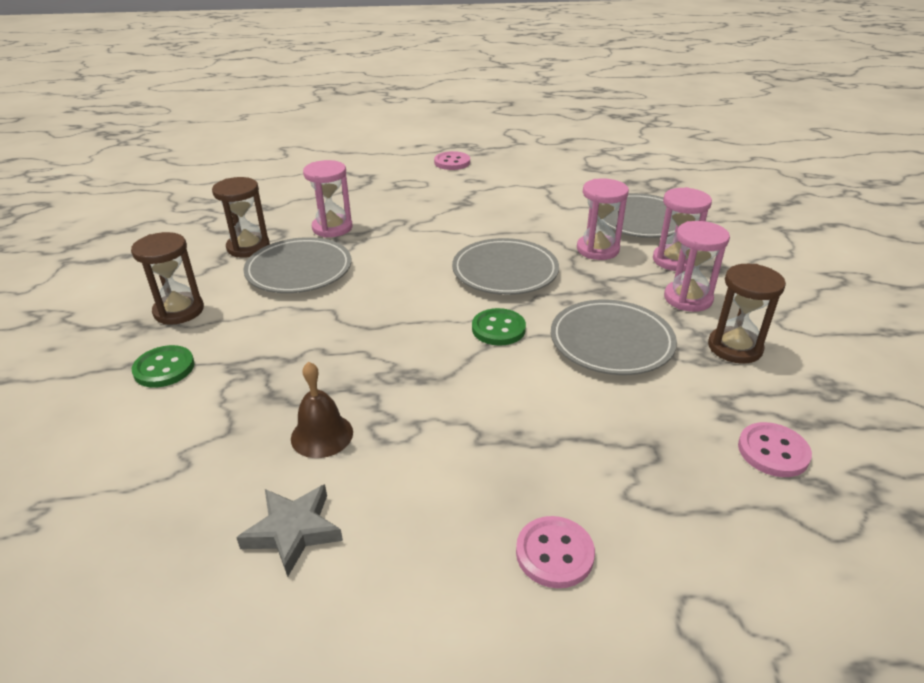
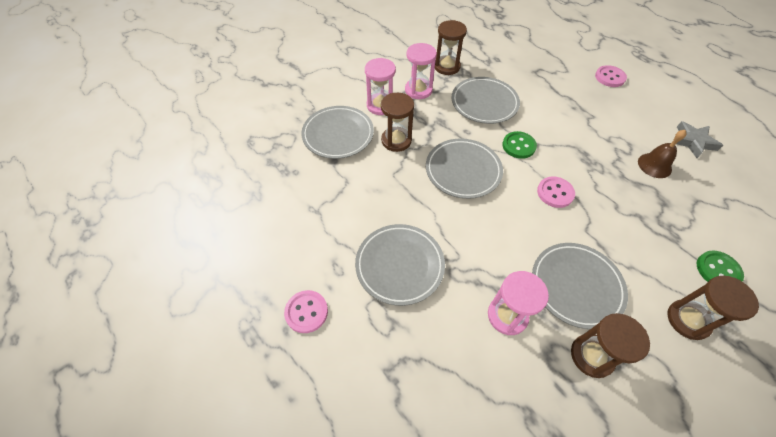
camera: 125 degrees left, 20 degrees up
(440, 202) = (399, 265): none -> grey plate
(597, 249) = (396, 140): pink hourglass -> brown hourglass
(773, 451) = (503, 45): pink button -> pink button (555, 193)

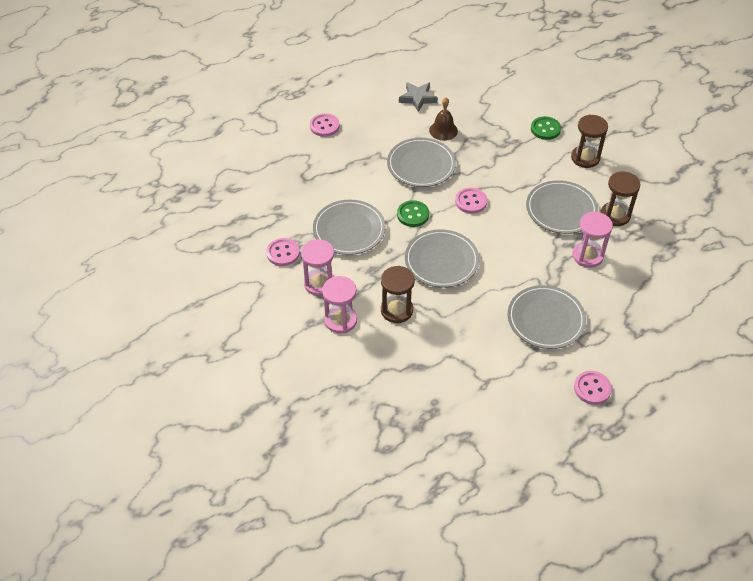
camera: 85 degrees left, 5 degrees down
(338, 135) = (383, 362): grey plate -> grey plate (421, 165)
(447, 67) = (283, 253): brown hourglass -> pink button

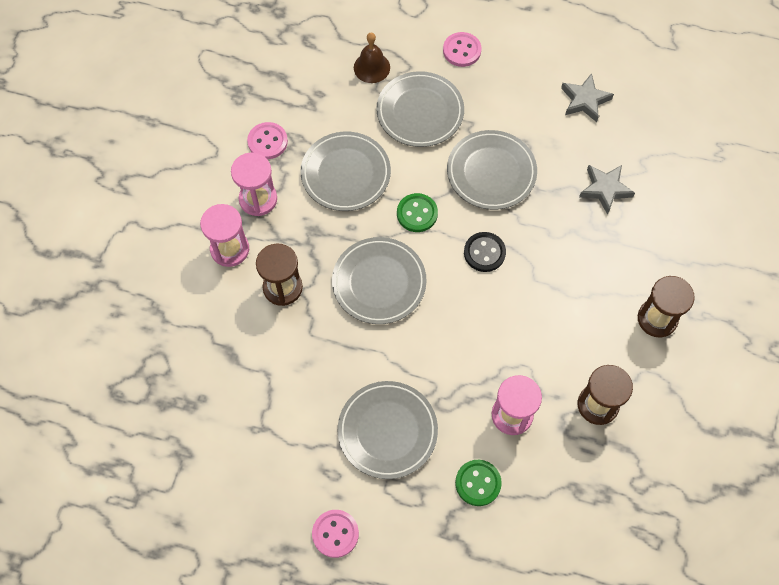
camera: 50 degrees right, 15 degrees up
(443, 130) = (561, 156): brown bell -> brown bell (371, 67)
(471, 201) = (484, 253): pink button -> black button
(483, 126) = (605, 189): none -> grey star
(545, 129) = (662, 250): green button -> green button (478, 483)
(561, 210) = (554, 346): grey plate -> grey plate (420, 112)

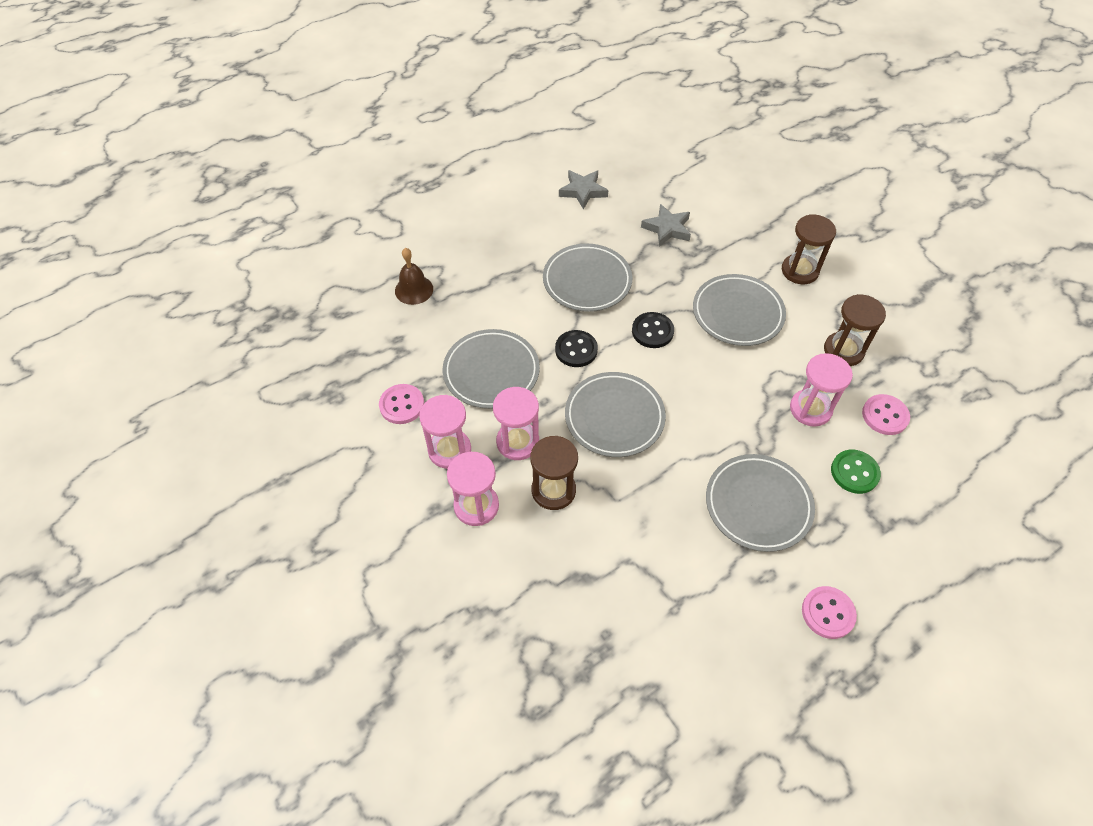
camera: 50 degrees left, 10 degrees down
(302, 236) = (517, 442): none -> pink hourglass
(417, 213) = (576, 350): green button -> black button
(420, 112) = (488, 287): grey plate -> grey plate (737, 313)
(462, 50) = (463, 228): pink button -> pink button (885, 415)

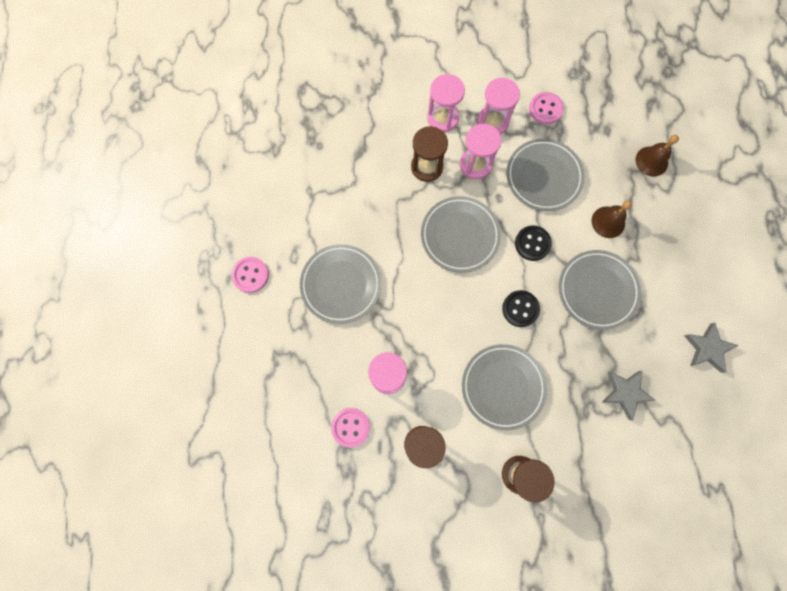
camera: 120 degrees right, 20 degrees up
(508, 299) = (608, 222): none -> brown bell
(854, 472) = (323, 367): green button -> none

